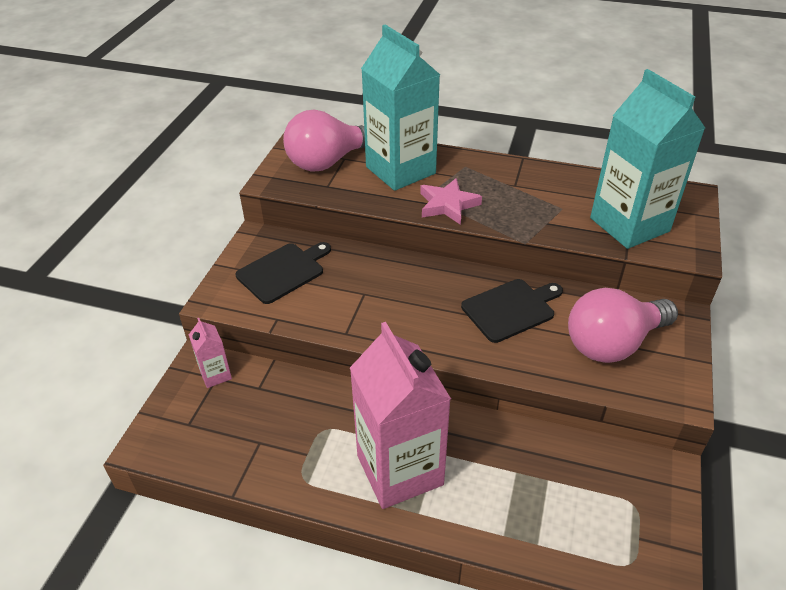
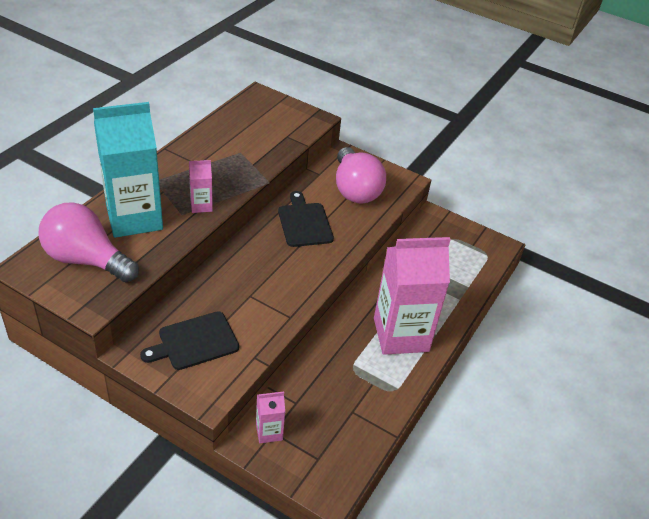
camera: 80 degrees left, 0 degrees up
(283, 271) = (195, 342): black cutting board -> black cutting board turned 90 degrees counterclockwise
(328, 161) = (86, 260): pink light bulb -> pink light bulb turned 135 degrees clockwise
(447, 205) = (201, 205): pink star -> pink carton
(629, 225) = (275, 131): turquoise carton -> none

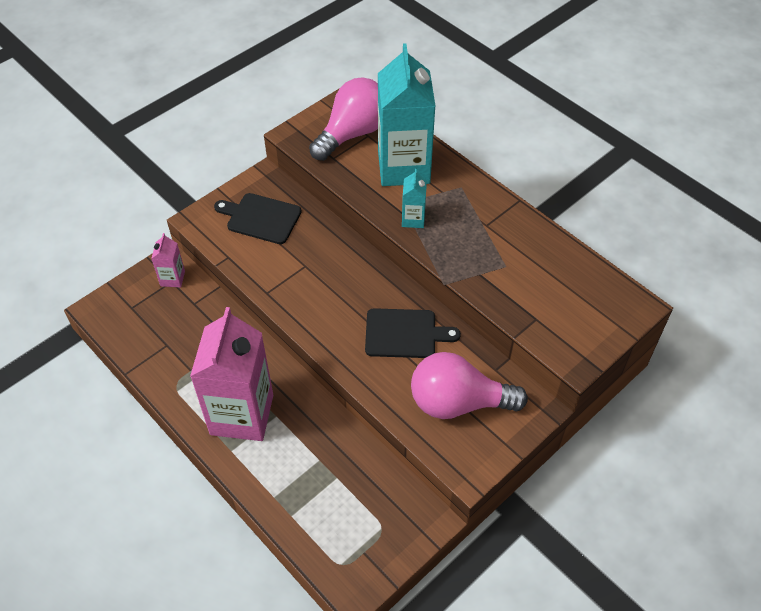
camera: 110 degrees right, 10 degrees up
(195, 342) = (261, 218): black cutting board -> black cutting board turned 60 degrees counterclockwise
(201, 205) = (413, 219): pink carton -> turquoise carton

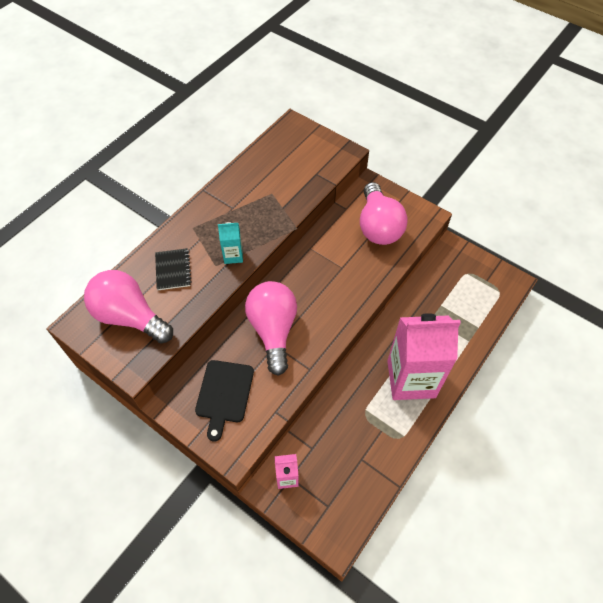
camera: 100 degrees left, 5 degrees up
(324, 266) = (273, 330): none -> pink light bulb
(403, 167) = (173, 270): turquoise carton -> black notebook
(404, 333) = (328, 264): black cutting board -> none

